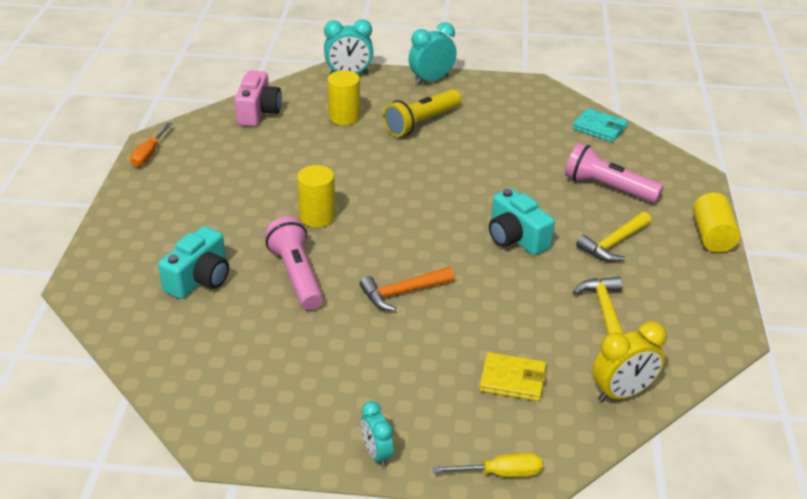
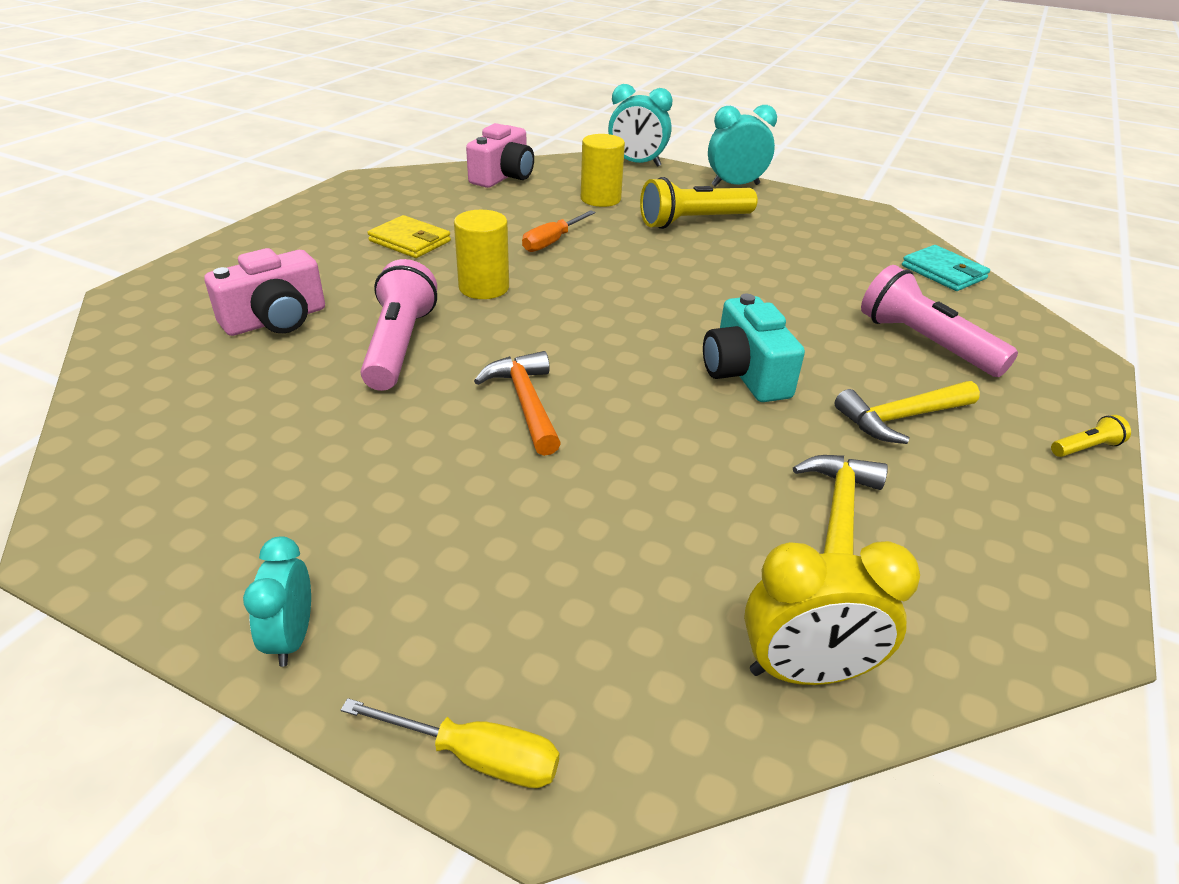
camera: 20 degrees right, 0 degrees up
(149, 154) = (347, 190): orange screwdriver -> orange screwdriver (552, 242)
(200, 279) = (276, 320): turquoise camera -> pink camera
(402, 293) = (525, 402): orange hammer -> orange hammer turned 75 degrees clockwise
(512, 379) = (612, 581): yellow wallet -> yellow wallet (410, 241)
(712, 236) = (1085, 448): yellow cylinder -> yellow flashlight

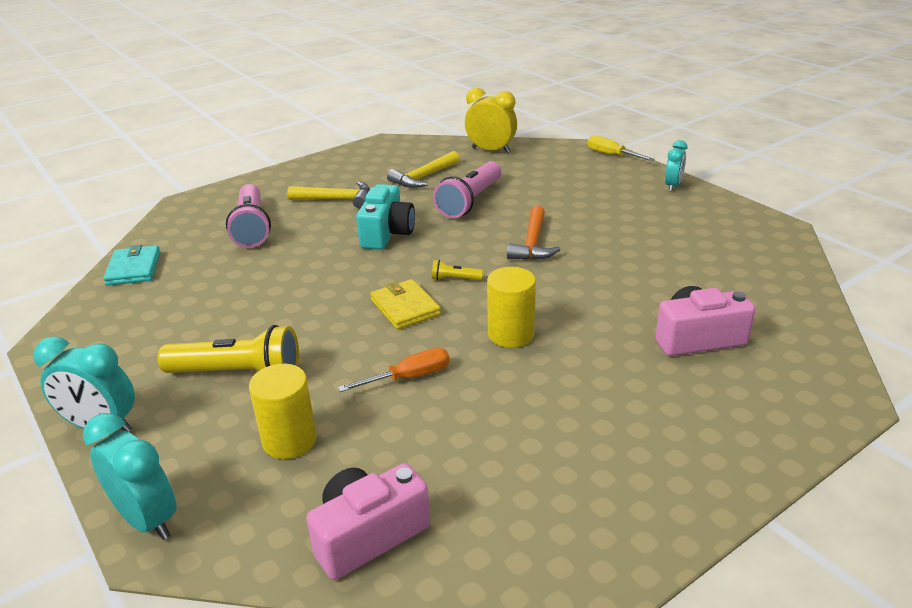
camera: 150 degrees left, 5 degrees down
(399, 345) = (600, 295): pink flashlight -> pink flashlight (470, 201)
(410, 241) = (556, 414): yellow wallet -> yellow wallet (405, 307)
(1085, 448) = (274, 175): yellow flashlight -> yellow flashlight (455, 279)

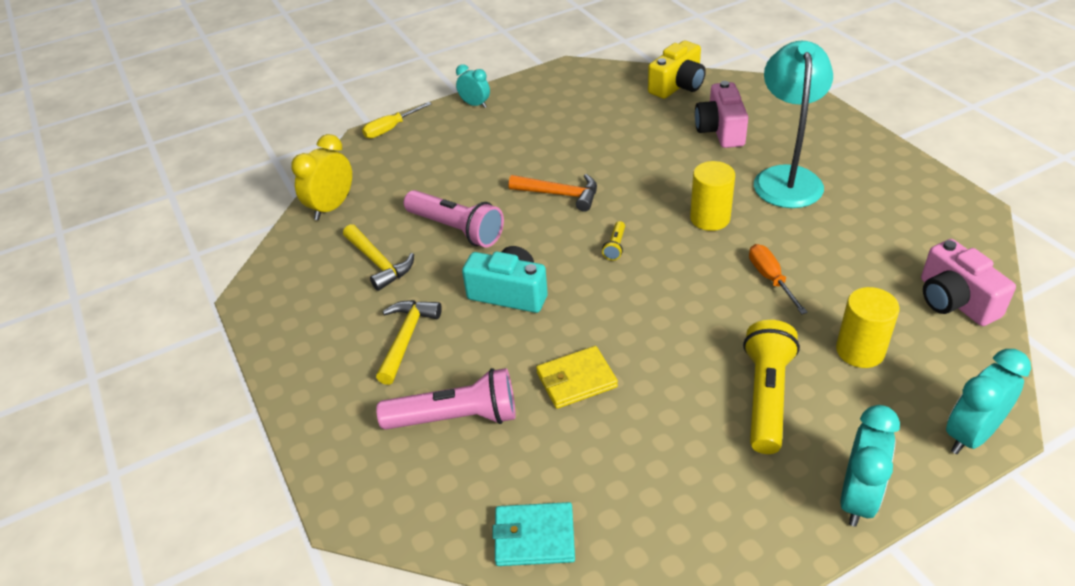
camera: 80 degrees left, 10 degrees up
(405, 307) = (661, 280): yellow wallet -> yellow wallet (576, 380)
(608, 392) = (786, 178): none -> turquoise lamp
(789, 302) = (677, 86): none -> yellow camera

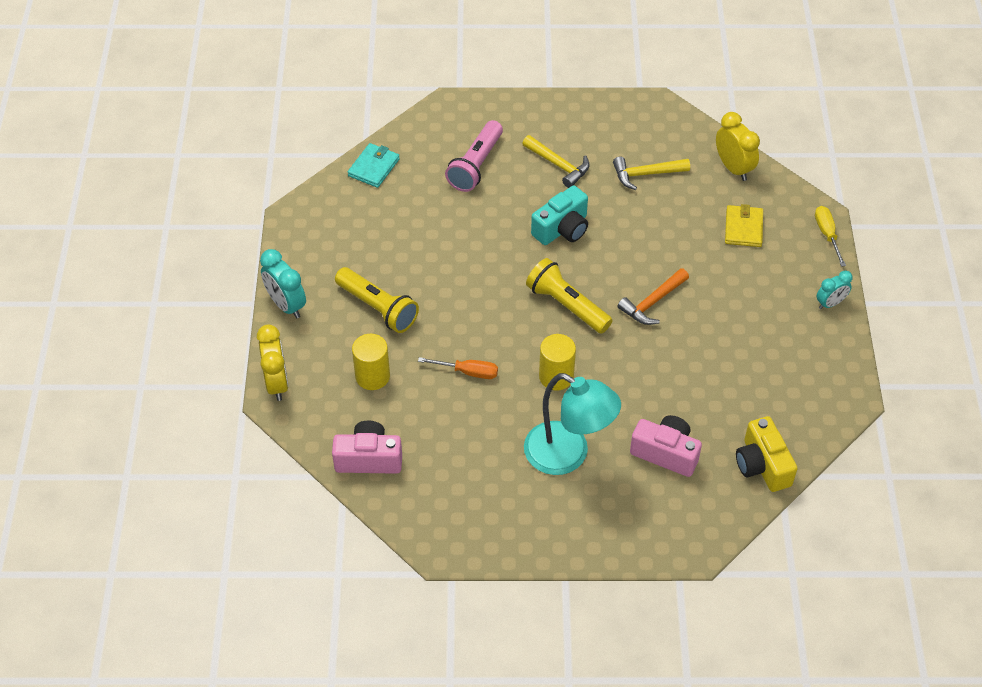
camera: 115 degrees right, 10 degrees up
(456, 229) = (654, 227): pink flashlight -> none
(576, 380) = (461, 228): yellow wallet -> yellow wallet (743, 228)
(615, 246) = (567, 305): yellow flashlight -> yellow flashlight, size x2.26
(970, 435) = (277, 383): turquoise clock -> yellow clock

